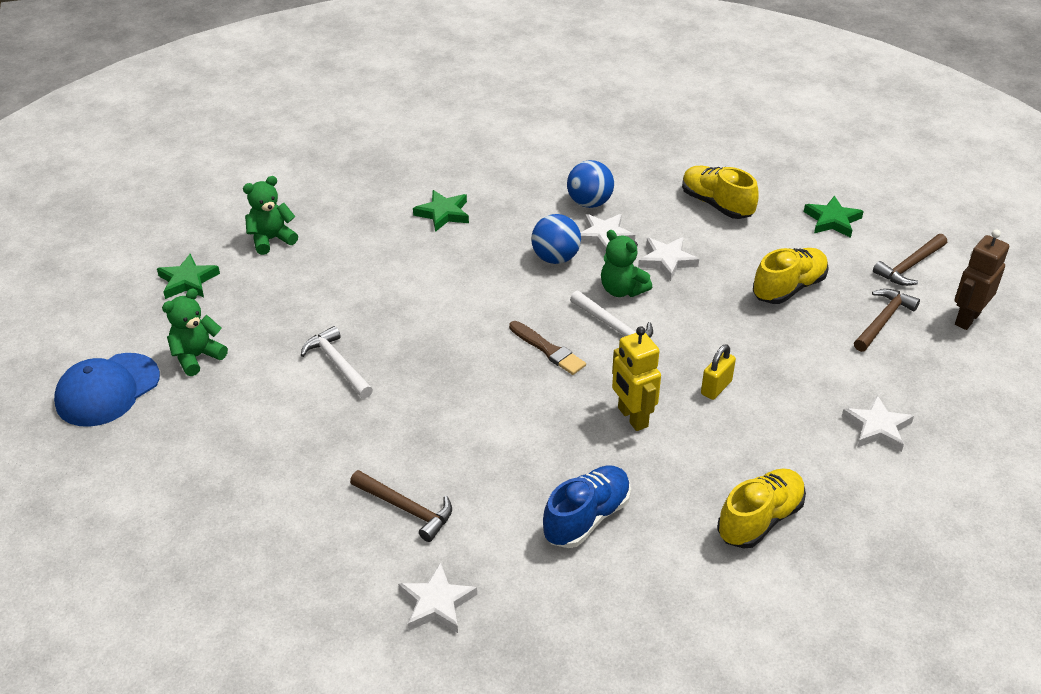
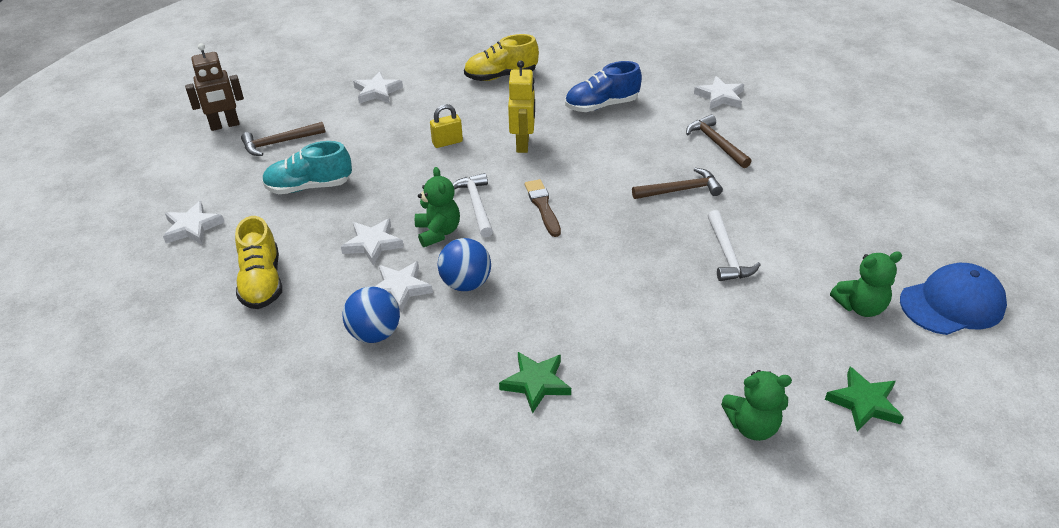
camera: 150 degrees left, 0 degrees up
(788, 288) = (309, 187): yellow shoe -> turquoise shoe
(832, 220) = (192, 227): green star -> white star
(909, 266) = (199, 170): brown hammer -> brown hammer (680, 190)

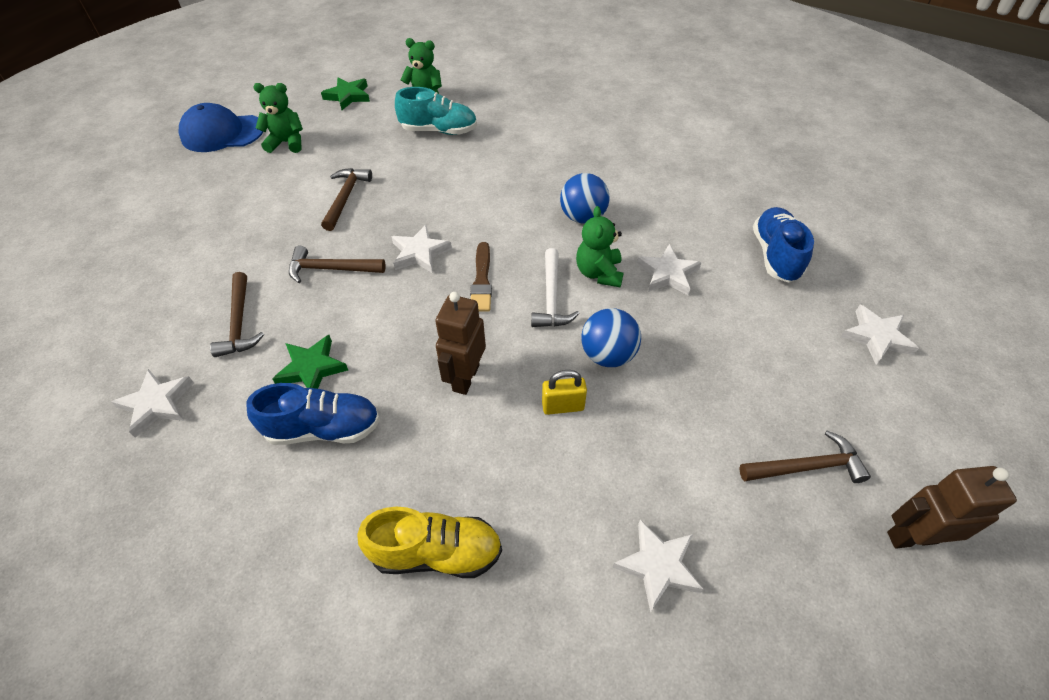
camera: 165 degrees left, 10 degrees up
(262, 282) = (775, 255): yellow shoe -> blue shoe
(309, 187) = (747, 368): turquoise shoe -> turquoise shoe (439, 130)
(375, 333) = (666, 192): blue ball -> blue ball (608, 355)
(400, 289) = (643, 224): white star -> white star (420, 253)
(523, 144) = (465, 378): yellow robot -> brown robot
(536, 383) = (550, 140): green star -> green star (312, 368)
(727, 254) = (346, 198): white hammer -> brown hammer

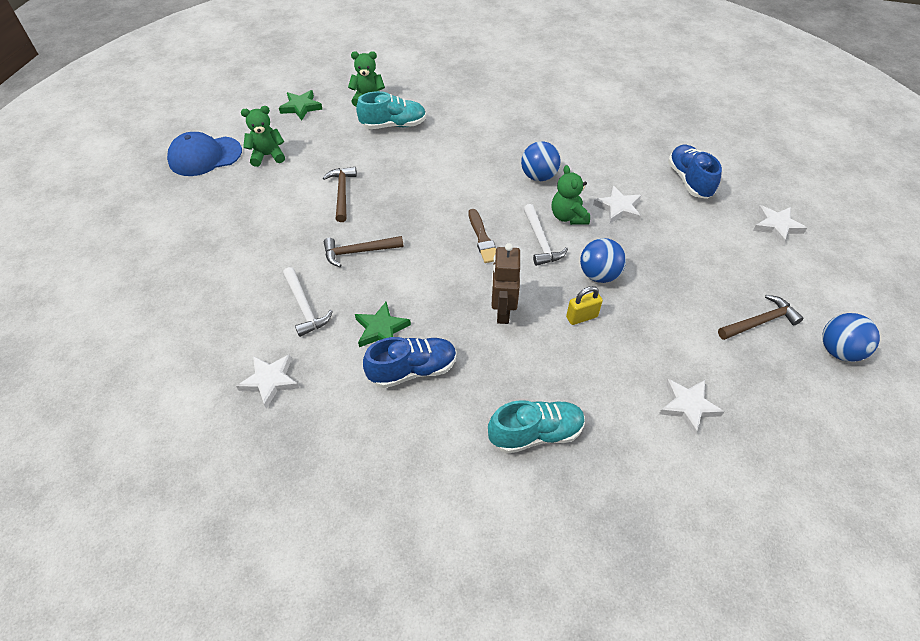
camera: 15 degrees left, 0 degrees up
(239, 323) = (304, 307): brown hammer -> white hammer
(420, 253) = (424, 226): white star -> none
(436, 553) = (536, 433): yellow shoe -> turquoise shoe
(911, 537) = (838, 351): brown robot -> blue ball

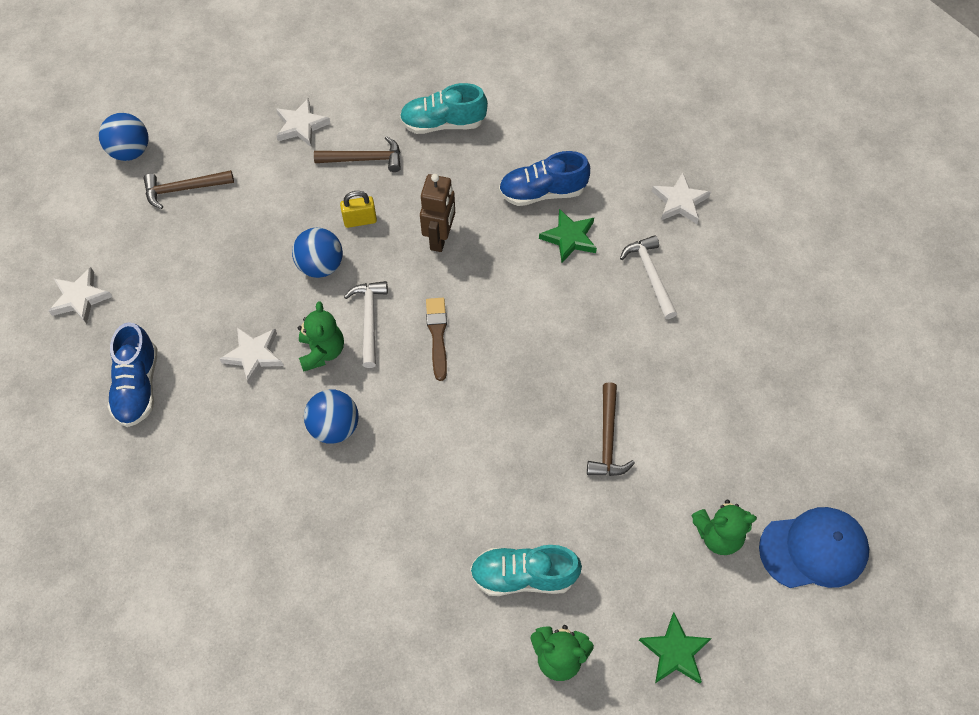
camera: 170 degrees left, 10 degrees up
(358, 252) = (589, 339): brown hammer -> brown hammer (364, 159)

